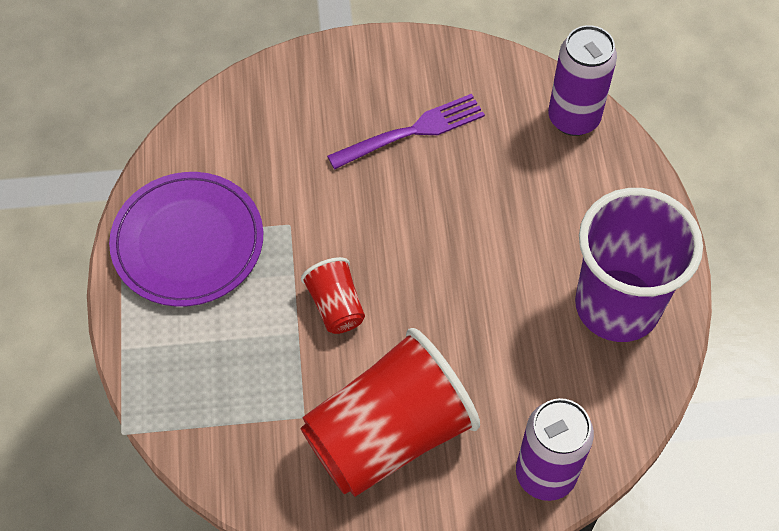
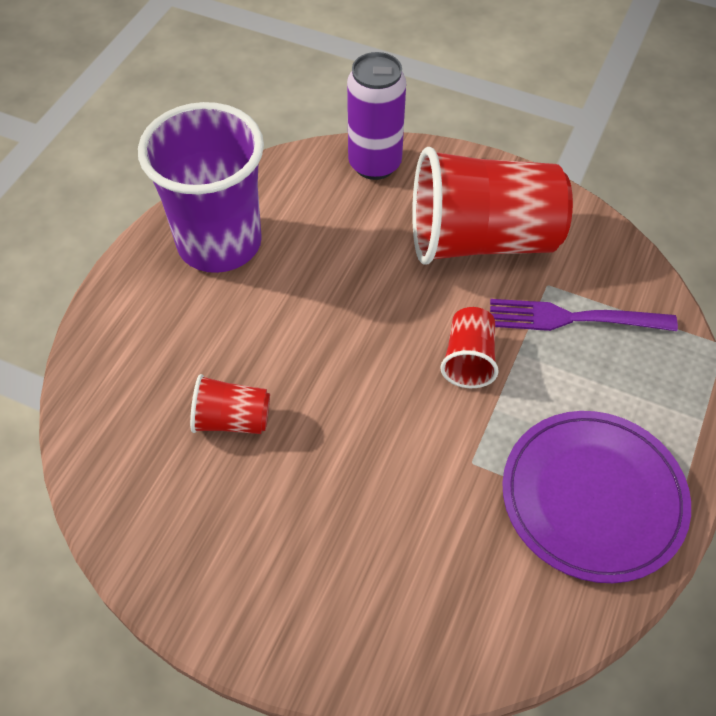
camera: 150 degrees left, 5 degrees down
(412, 132) = (277, 500): purple fork -> purple fork (573, 318)
(484, 167) = (232, 420): none -> red cup
(573, 118) = (100, 425): purple can -> none

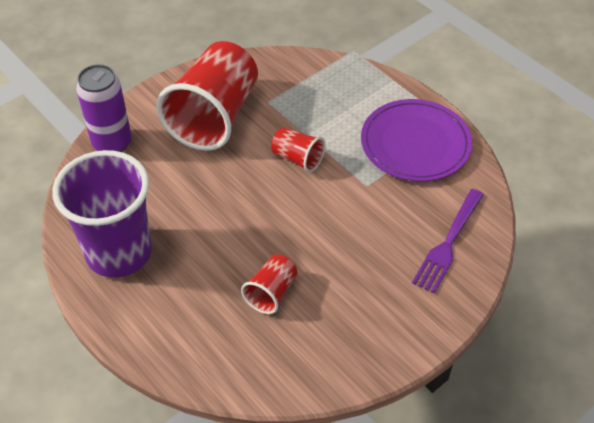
camera: 65 degrees left, 5 degrees down
(573, 318) = (298, 101): purple fork -> purple fork (448, 243)

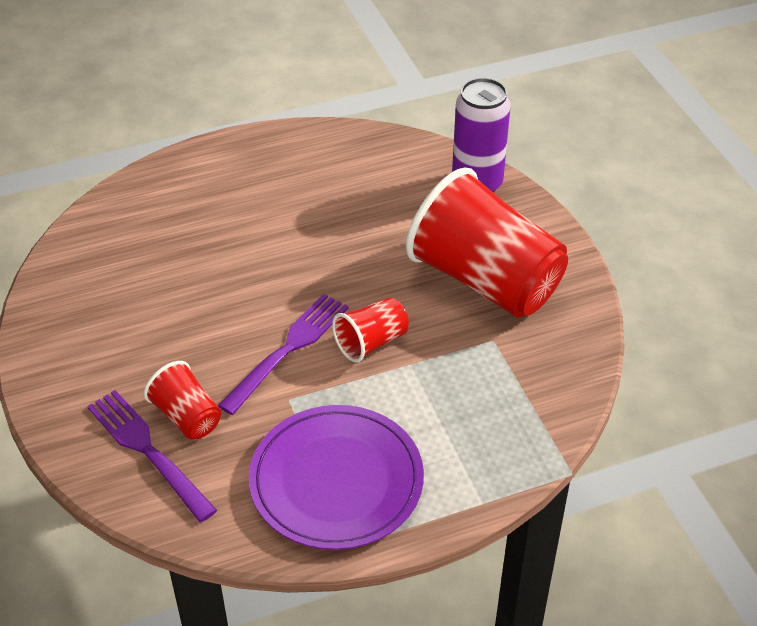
camera: 110 degrees right, 5 degrees down
(119, 252) = (308, 164): purple cup -> none
(271, 292) = (183, 266): red cup -> red cup (187, 416)
(325, 199) = (288, 349): none -> purple fork

